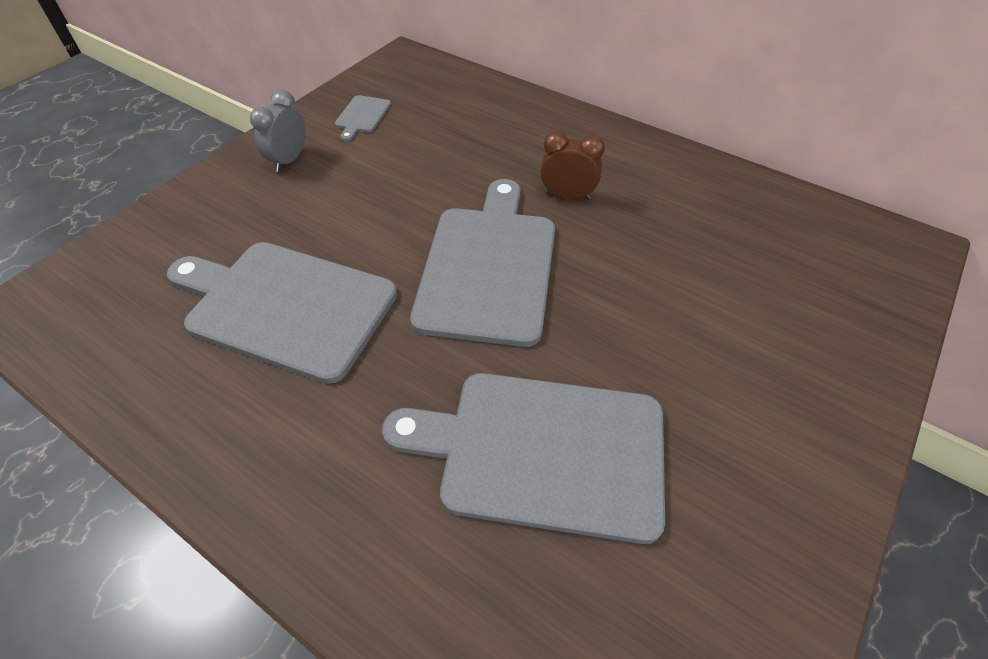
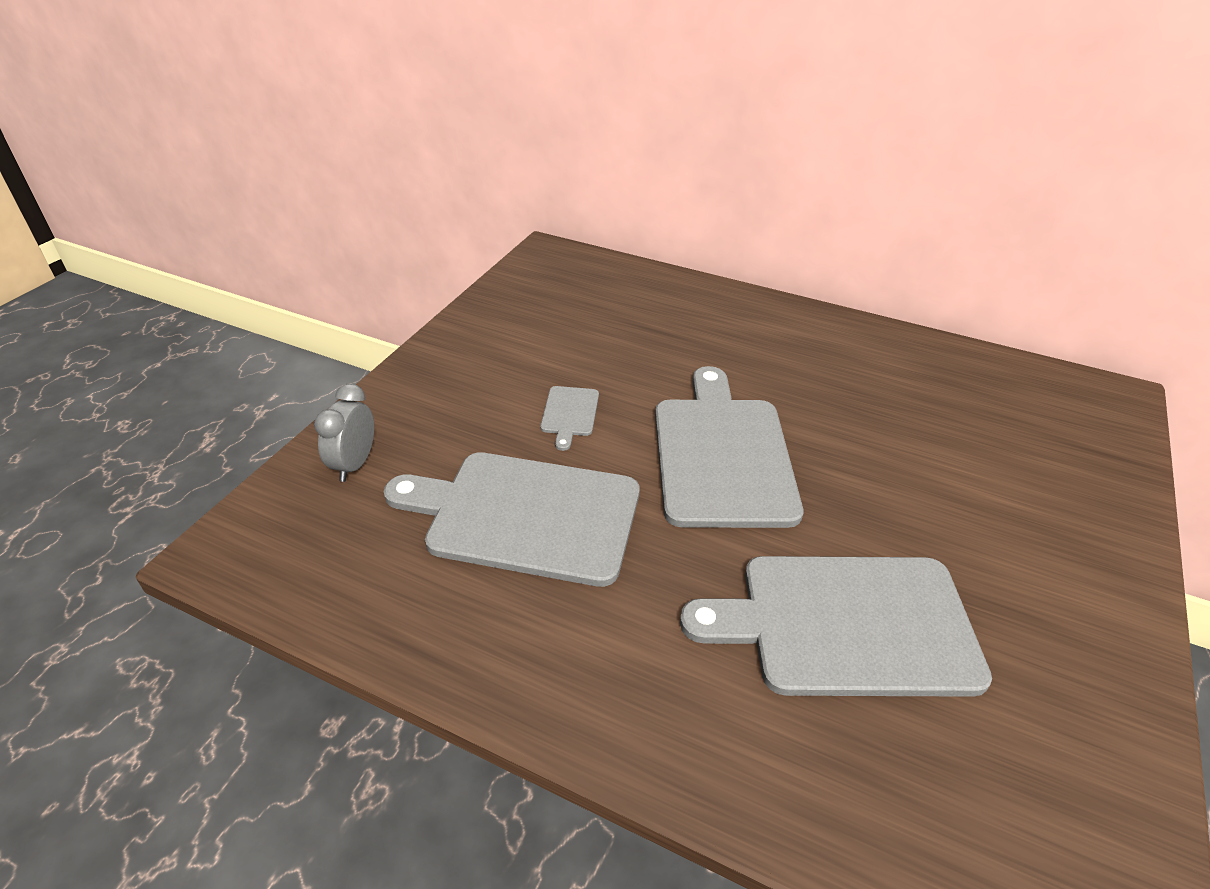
camera: 10 degrees left, 10 degrees down
(289, 160) = (466, 367): grey clock -> grey clock (354, 464)
(362, 116) = (527, 316): grey cutting board -> grey cutting board (569, 414)
(567, 196) = (773, 378): brown clock -> none

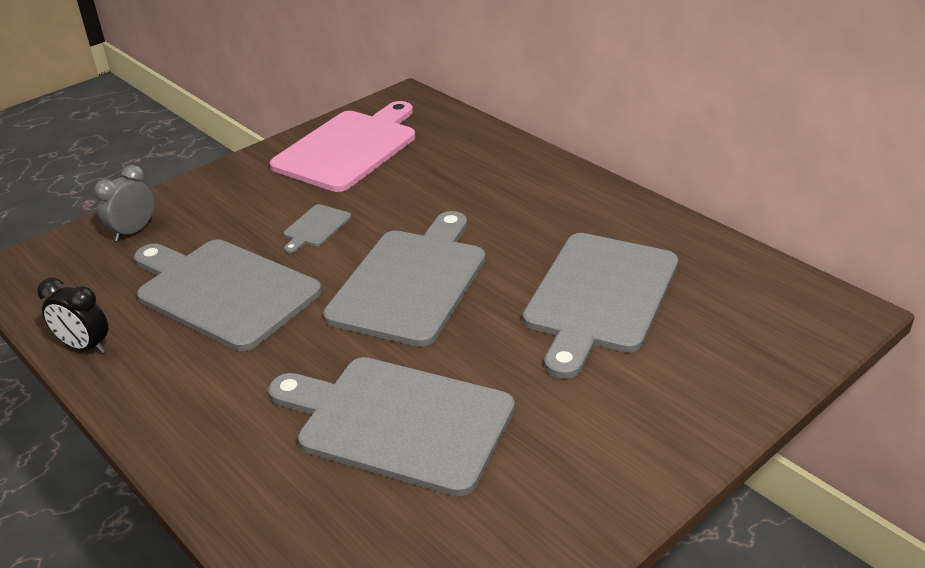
camera: 25 degrees right, 5 degrees down
(406, 635) = (85, 347): none -> black clock
(533, 316) = (349, 148): none -> pink cutting board
(911, 428) = (599, 297): none -> grey cutting board

